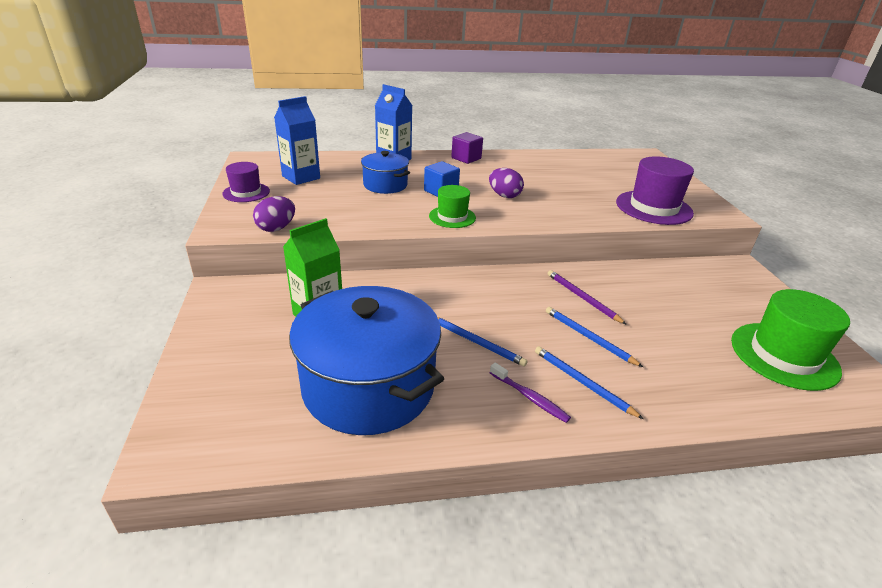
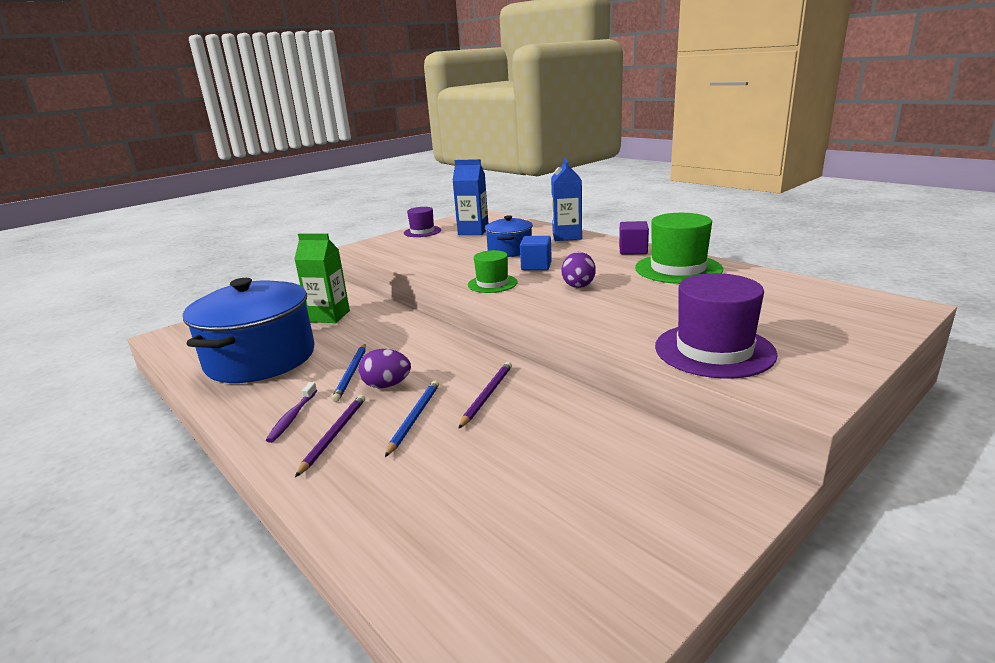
camera: 60 degrees right, 10 degrees down
(276, 228) = (383, 254): purple egg -> purple egg (387, 385)
(583, 383) = (334, 435): blue pencil -> purple pencil
(784, 355) = (530, 564): green hat -> green hat (678, 269)

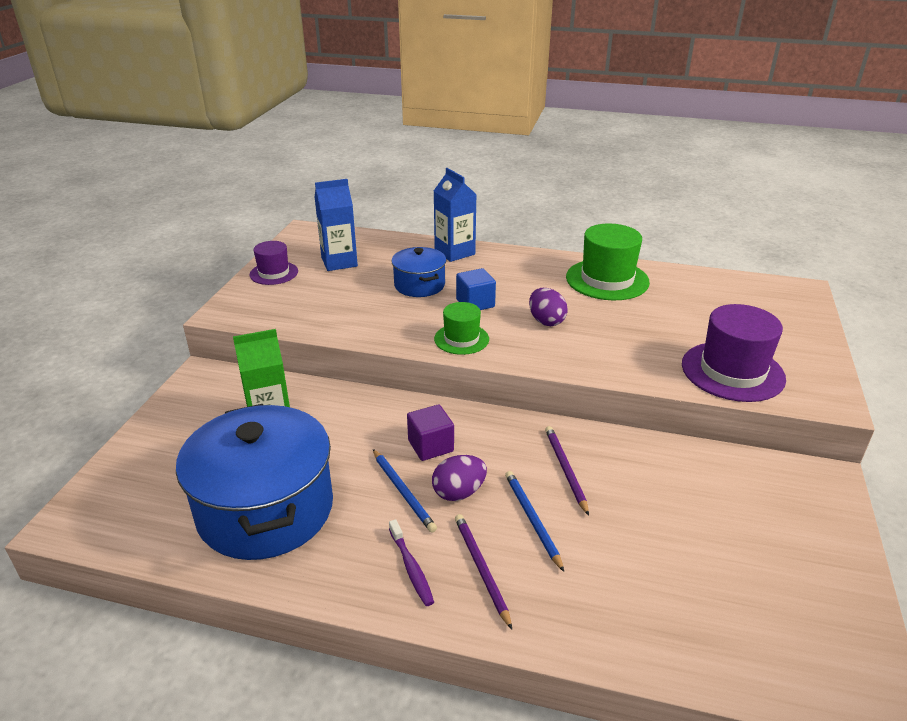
camera: 35 degrees left, 10 degrees up
(633, 250) = (542, 262): purple cube -> purple cube (430, 446)

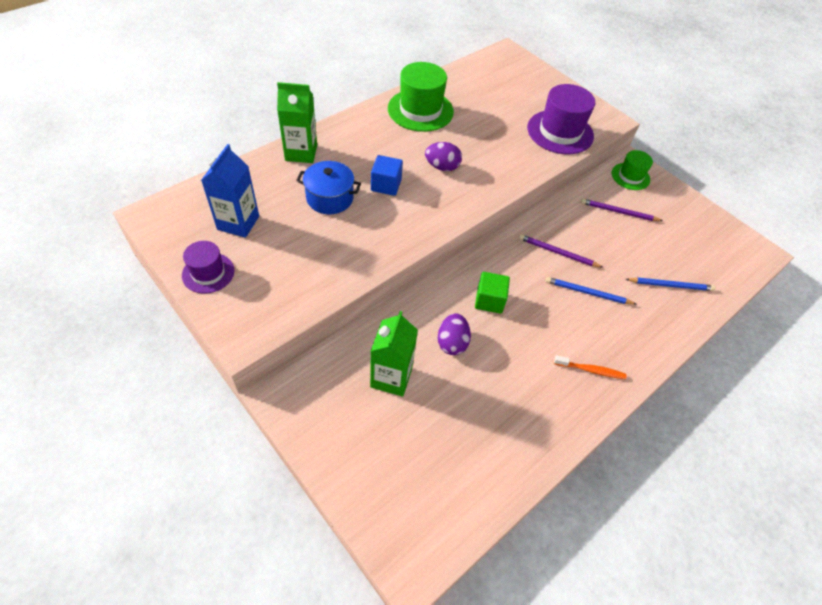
camera: 60 degrees left, 20 degrees up
(265, 509) = (488, 423): blue pot -> none
(403, 491) = (523, 338): blue pencil -> blue pencil (670, 285)
(411, 568) = (591, 370): purple toothbrush -> orange toothbrush
(430, 446) = (489, 300): purple cube -> green cube
(454, 252) = (301, 153): blue carton -> green carton
(459, 492) = (543, 312): purple egg -> purple egg (452, 342)
(461, 339) = (425, 218): green hat -> green hat (630, 176)
(481, 569) = (611, 338): purple pencil -> purple pencil (619, 212)

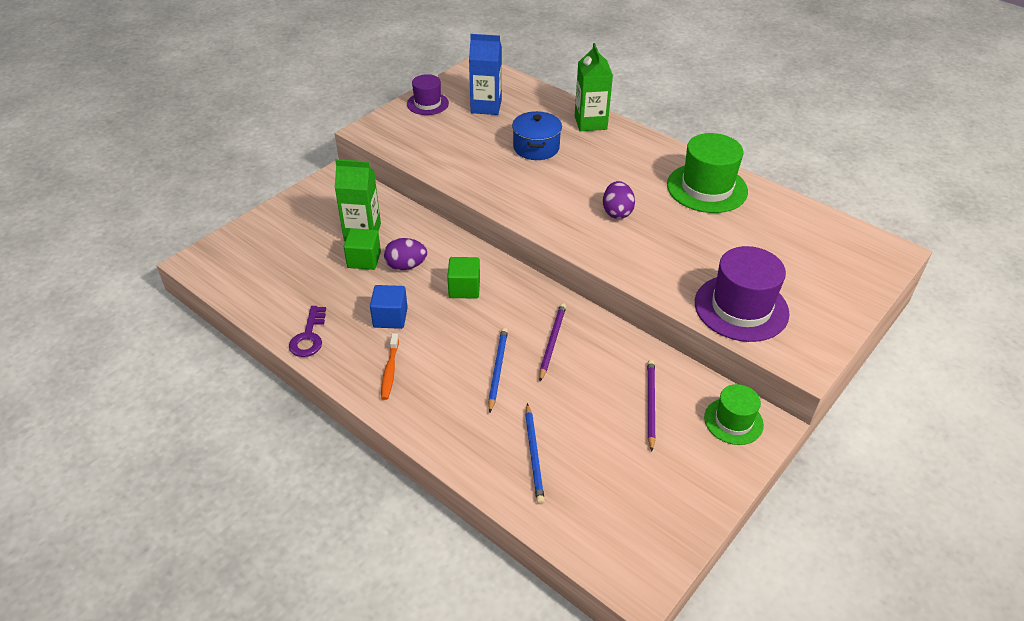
camera: 85 degrees right, 10 degrees down
(386, 185) = (570, 178): blue cube -> blue cube (390, 317)
(437, 379) = (364, 260): none -> green cube
(546, 437) = (309, 336): none -> purple key

